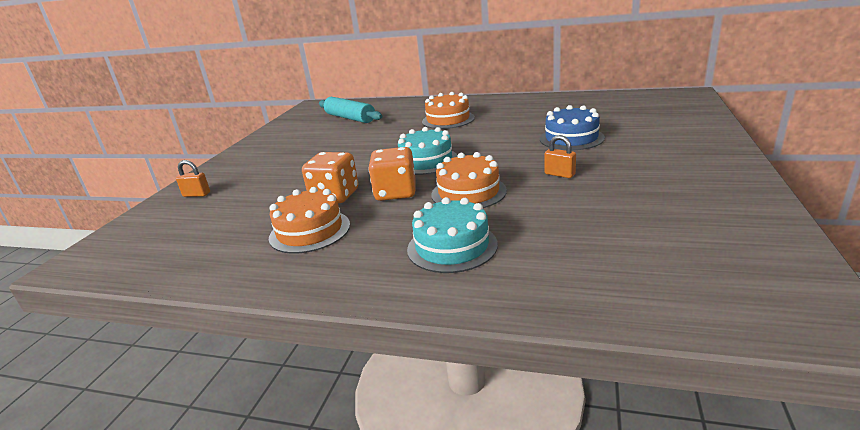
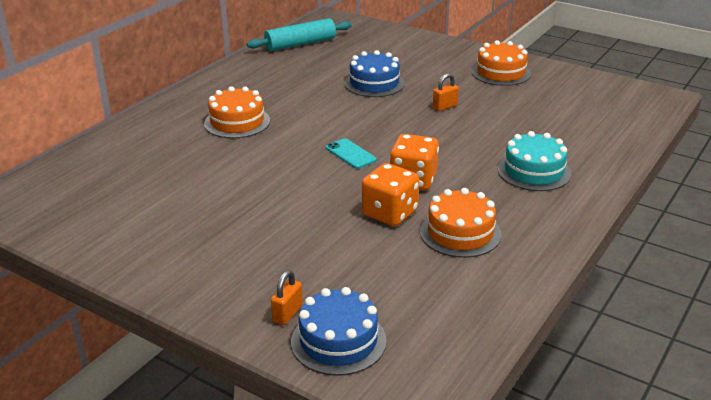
camera: 75 degrees left, 5 degrees up
(160, 217) = (338, 341): none -> blue cake
(350, 118) = (125, 180): turquoise rolling pin -> turquoise rolling pin (300, 44)
(426, 161) = (350, 154): turquoise cake -> turquoise phone
(468, 192) = (445, 148): orange cake -> orange cake (501, 72)

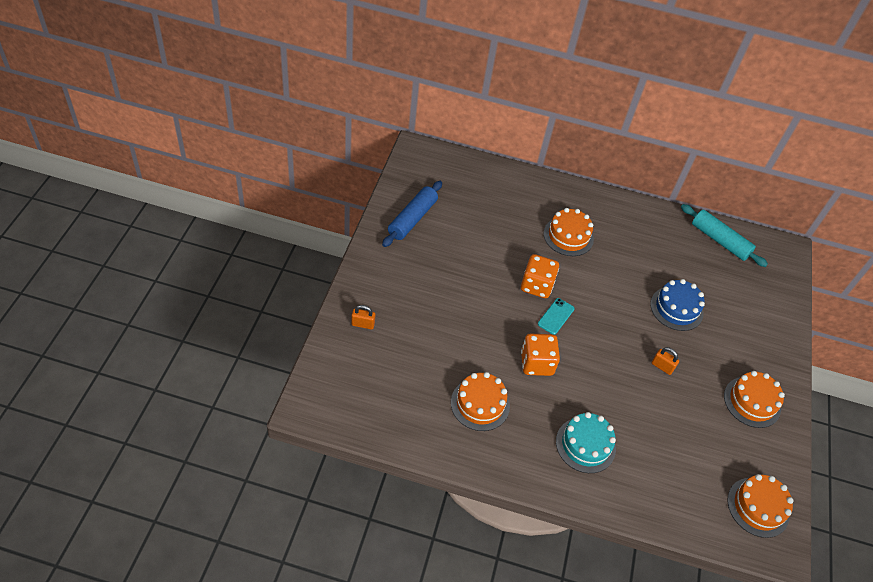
camera: 65 degrees right, 20 degrees up
(120, 232) = (412, 219): none -> blue rolling pin
(338, 341) = (346, 355): blue cake -> none
(390, 213) = (487, 356): orange dice -> orange dice (536, 285)
(617, 96) = (758, 507): none -> orange cake

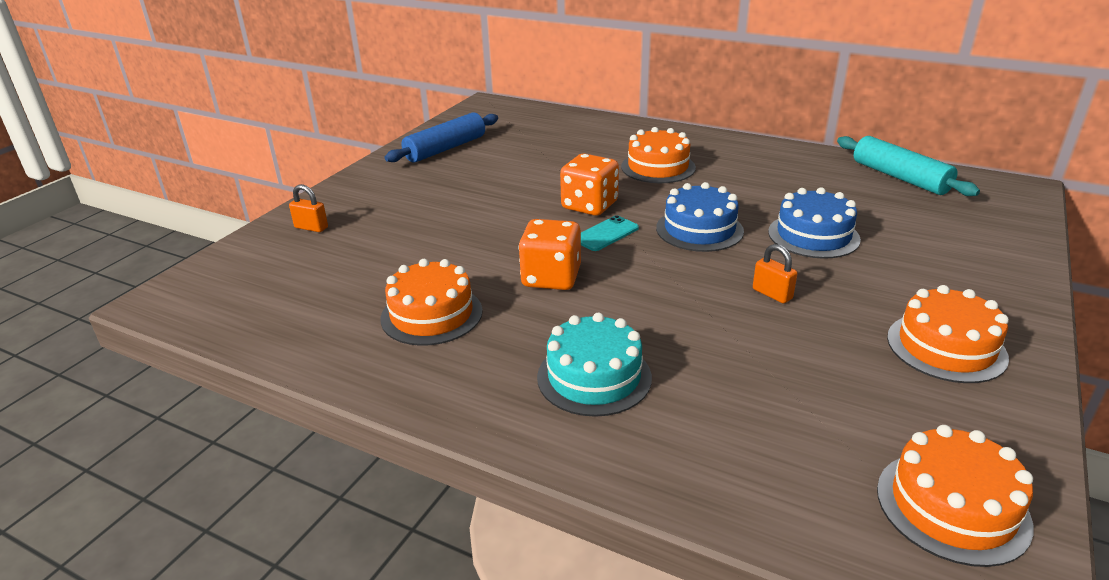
camera: 20 degrees right, 20 degrees down
(610, 307) = (699, 229): none -> blue cake

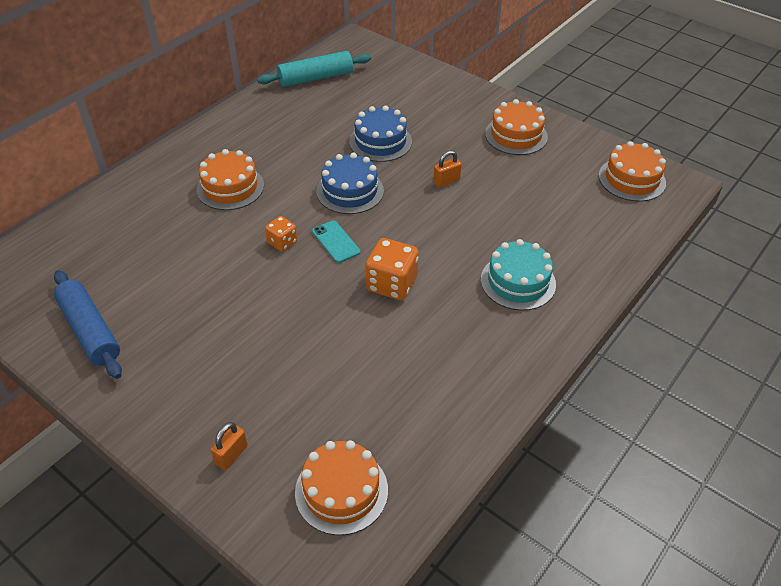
camera: 80 degrees left, 15 degrees up
(431, 314) = (423, 361): orange cake -> orange cake (341, 491)
(589, 205) = (282, 242): orange dice -> orange dice, size x0.58

